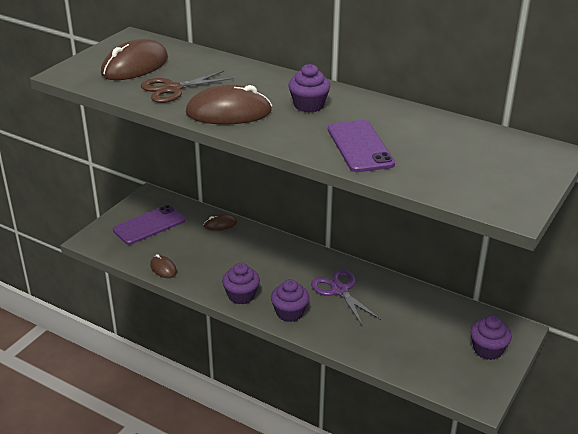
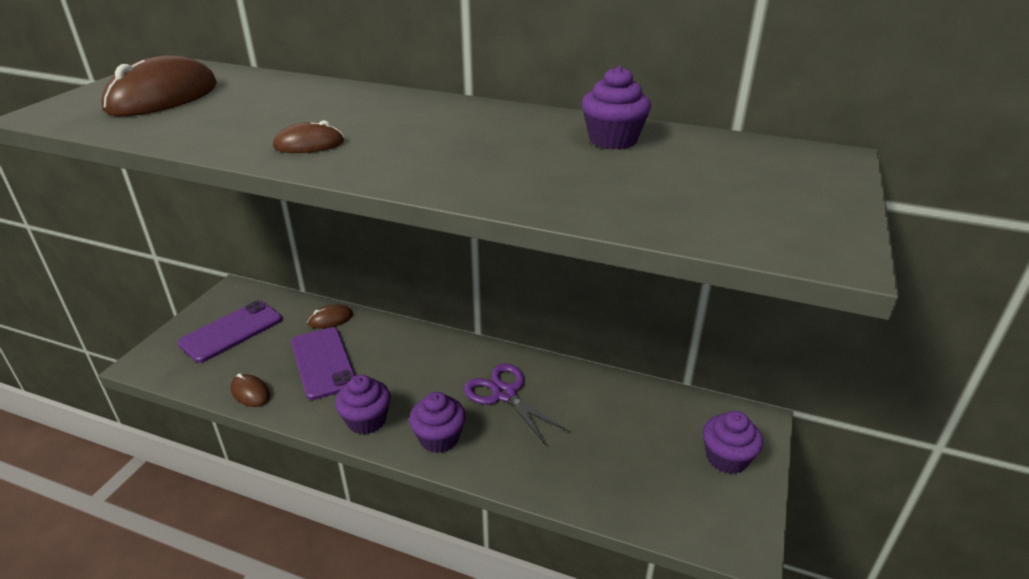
camera: 10 degrees left, 0 degrees up
(172, 89) = (218, 121): brown scissors -> none
(229, 112) = (309, 144): brown mouse -> brown mouse, size x0.50
(309, 105) = (437, 126): purple cupcake -> purple cupcake (612, 140)
(360, 146) = (531, 175): purple phone -> purple phone (323, 363)

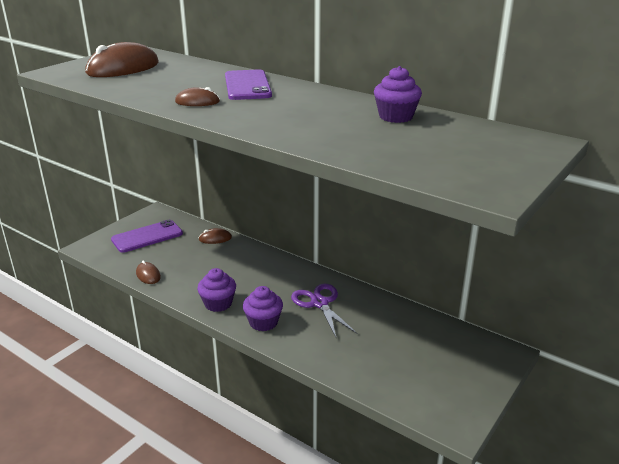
camera: 15 degrees right, 5 degrees down
(323, 363) = (201, 264): purple phone -> purple phone (247, 85)
(726, 458) = (470, 371): purple cupcake -> none

